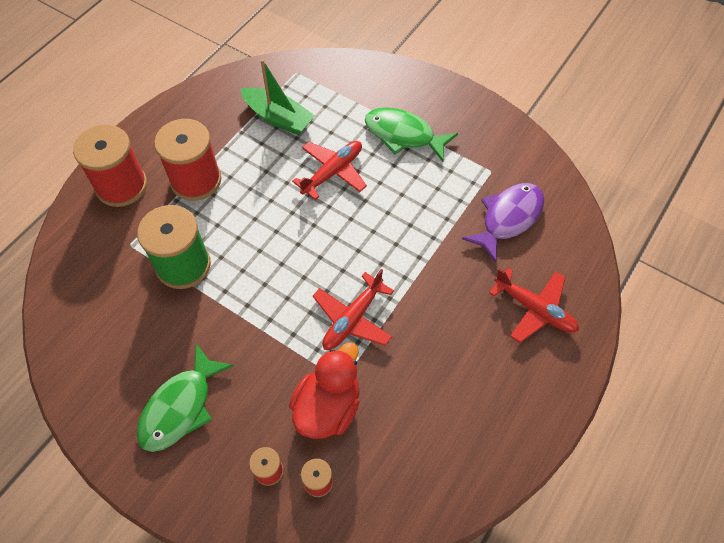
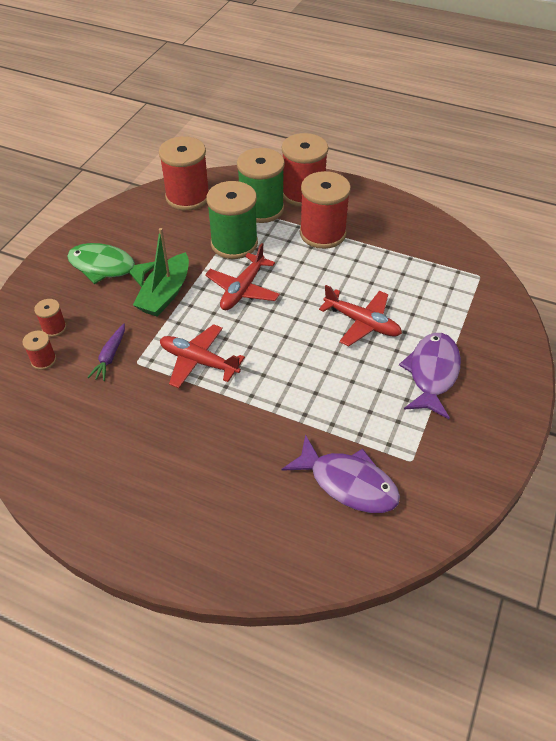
camera: 80 degrees right, 10 degrees down
(78, 306) = (187, 197): none -> red spool
(132, 230) = (261, 209): none -> green spool
(278, 118) = (414, 273): green boat -> green boat (165, 293)
(328, 407) = (110, 356): red duck -> purple carrot
(403, 135) = (432, 373): green fish -> purple fish
(535, 309) = (232, 517): red plane -> red plane (243, 289)

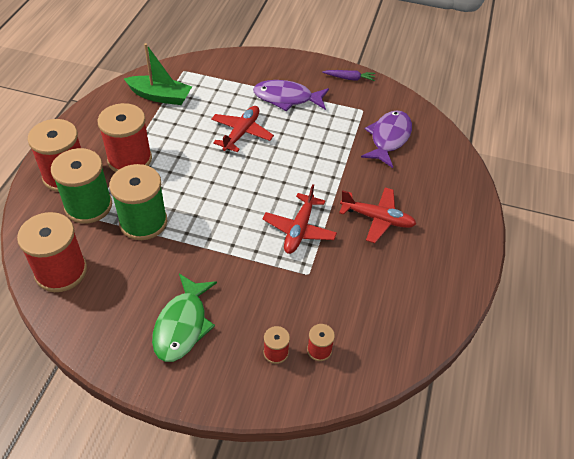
camera: 100 degrees left, 0 degrees up
(110, 356) = (305, 295): purple carrot -> purple carrot (349, 78)
(165, 293) = (218, 266): green boat -> green boat (160, 96)
(243, 289) = (209, 209): red plane -> red plane (377, 219)

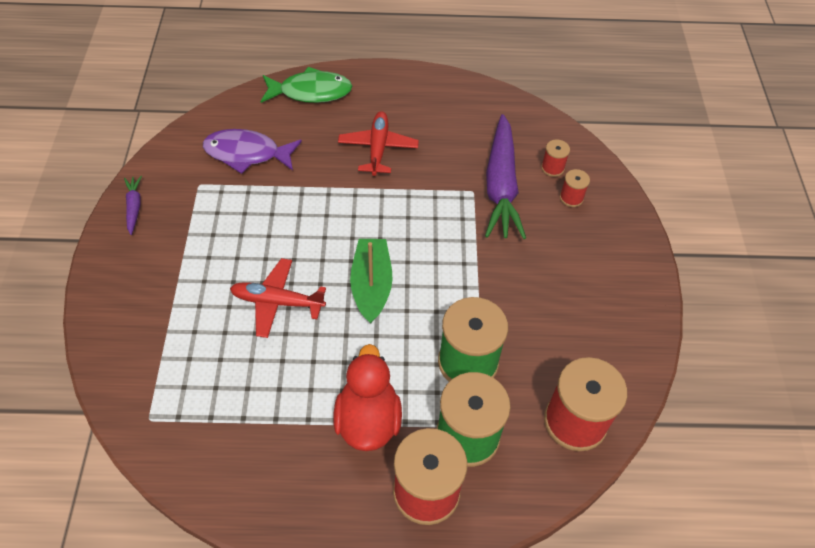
camera: 105 degrees left, 5 degrees up
(130, 159) = (368, 420): red spool -> red duck
(160, 96) = (221, 430): green boat -> green boat (371, 286)
(182, 325) = (581, 278): green fish -> green fish (311, 92)
(287, 98) = (192, 268): purple fish -> none
(299, 230) = (419, 209): red plane -> none
(308, 297) = (501, 186): none -> purple carrot

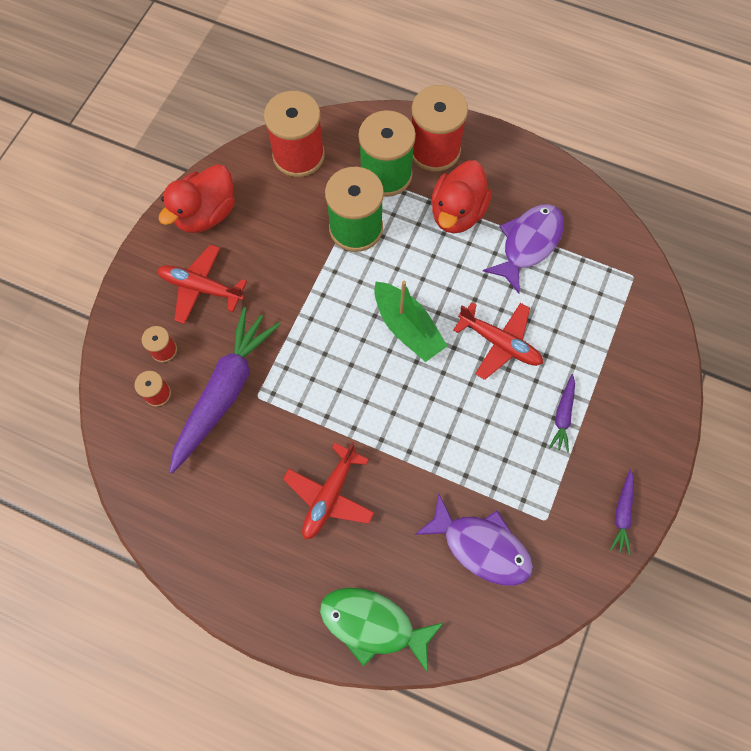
camera: 155 degrees left, 15 degrees up
(200, 261) = (563, 416): none -> purple carrot
(276, 413) = (528, 244): none -> purple fish
(371, 286) = (407, 327): green boat -> green boat turned 60 degrees counterclockwise
(577, 254) = (201, 288): none -> red plane
(623, 321) = (206, 214): none -> red duck

